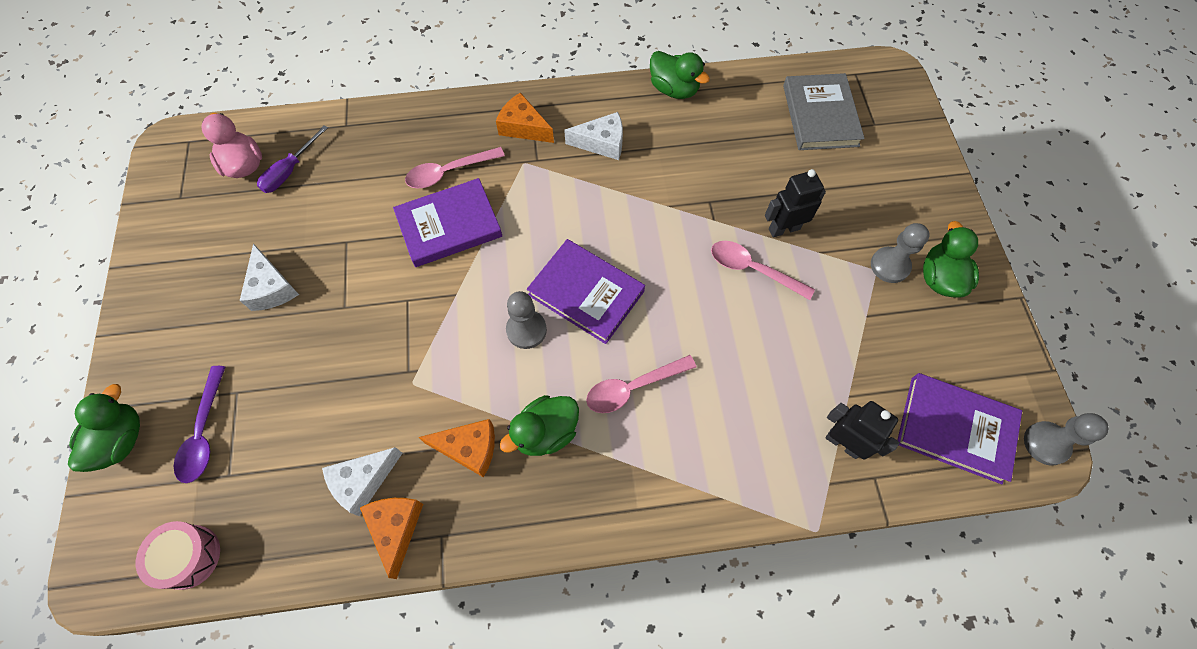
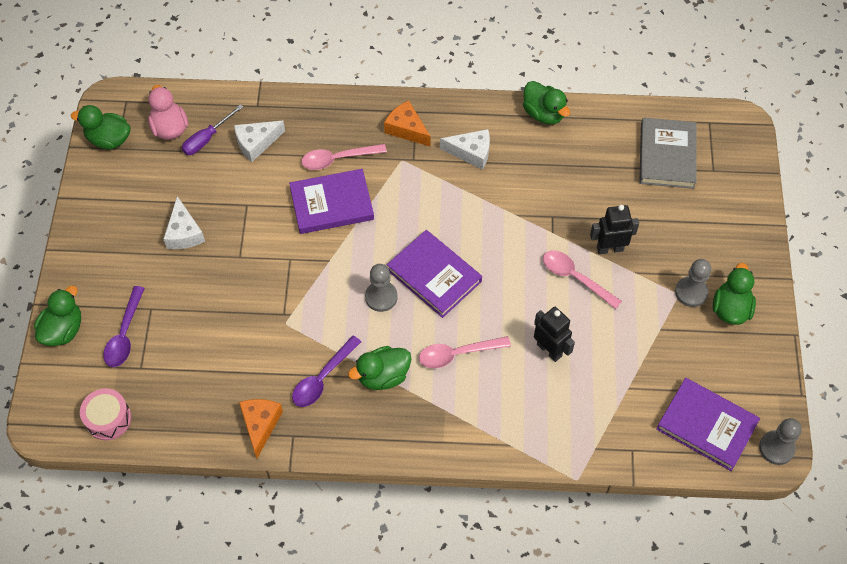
camera: 10 degrees right, 5 degrees down
(170, 188) = (109, 139): none -> green duck
(363, 481) = (239, 388): white cheese -> white cheese (256, 143)
(469, 448) = (322, 378): orange cheese -> purple spoon
(843, 443) = (614, 421): black robot -> black robot (549, 350)

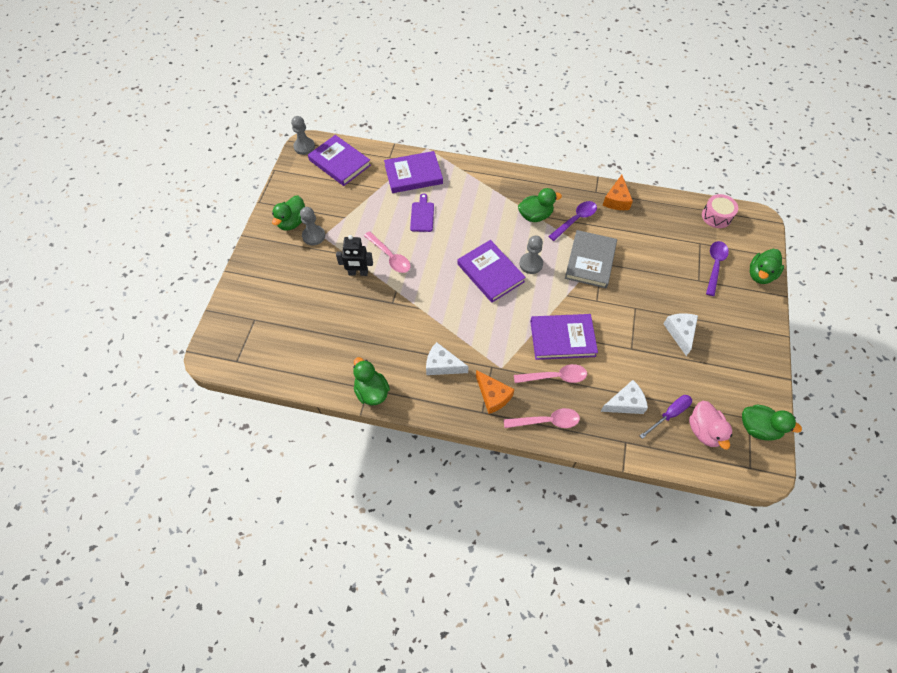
camera: 170 degrees left, 0 degrees up
(457, 354) = (484, 221): pink spoon -> pink spoon (546, 421)
(549, 350) = (422, 215): black robot -> purple cutting board
(583, 421) = (413, 174): none -> purple book
(667, 156) = (285, 337): grey book -> grey book (590, 261)

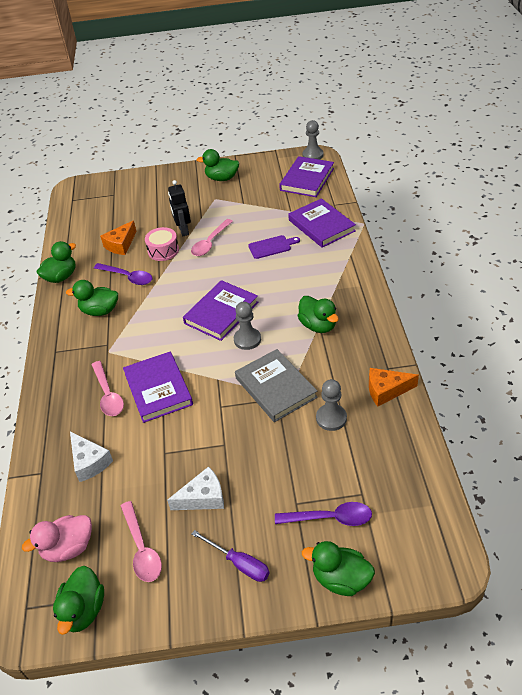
camera: 75 degrees right, 15 degrees down
(313, 236) = (212, 194): grey pawn -> grey pawn (331, 418)
(442, 365) = (100, 311): white cheese -> green duck
(493, 396) = (74, 354): orange cheese -> orange cheese (121, 245)
(546, 421) = (54, 401): pink spoon -> pink spoon (142, 548)
(575, 220) = (331, 360): purple spoon -> purple spoon (128, 277)
(590, 261) = (275, 388): grey book -> grey book turned 60 degrees clockwise
(669, 415) = (83, 507): purple screwdriver -> purple screwdriver (239, 563)
(716, 216) = (423, 505): pink drum -> pink drum (163, 251)

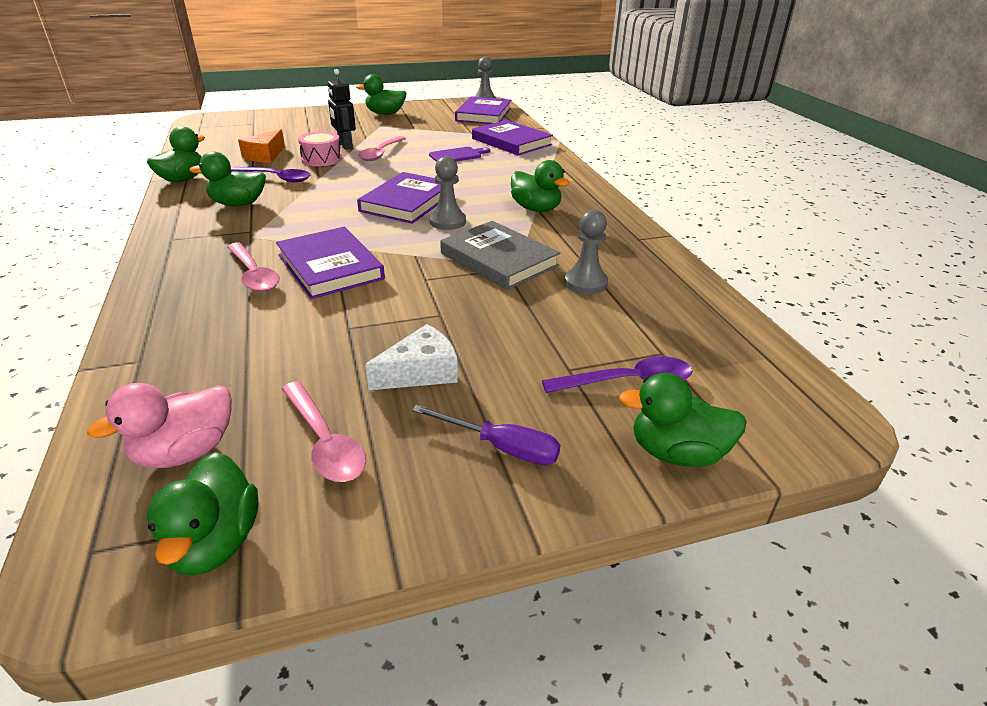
camera: 15 degrees left, 10 degrees down
(89, 462) = (225, 344): white cheese -> none
(386, 390) = (646, 256): orange cheese -> none

